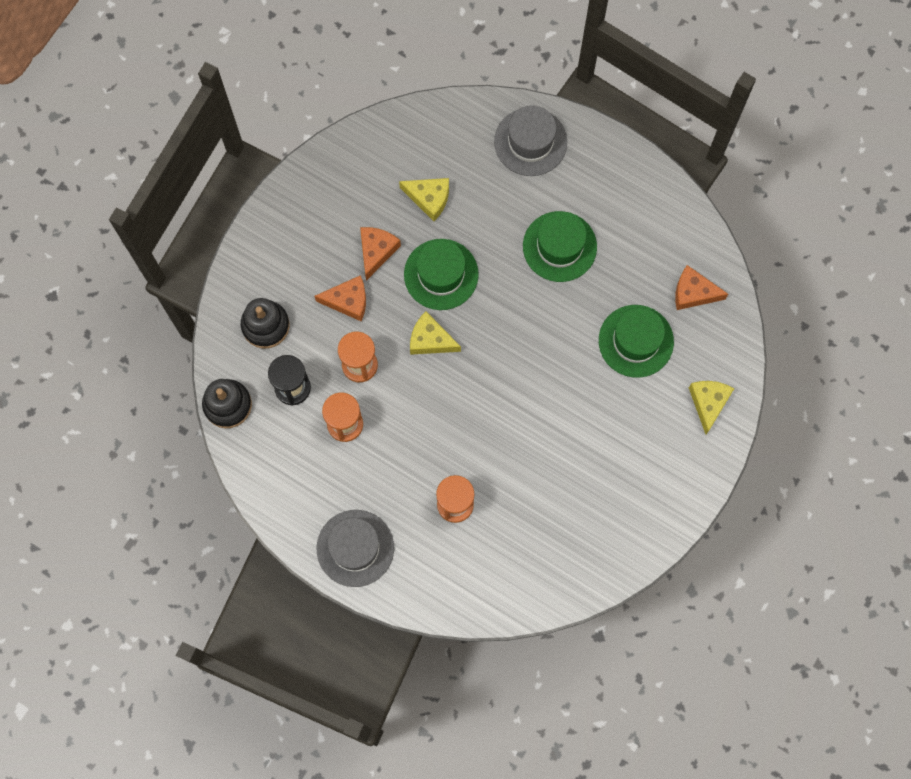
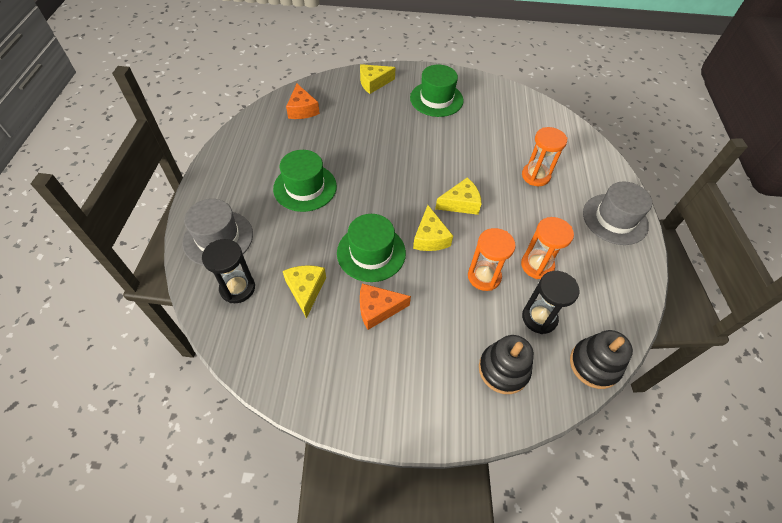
camera: 120 degrees left, 20 degrees down
(348, 301) = (436, 311): orange cheese -> none
(458, 396) = (460, 203): none -> yellow cheese
(461, 141) = (237, 288): none -> black hourglass
(636, 341) = (354, 125): green hat -> green hat (436, 99)

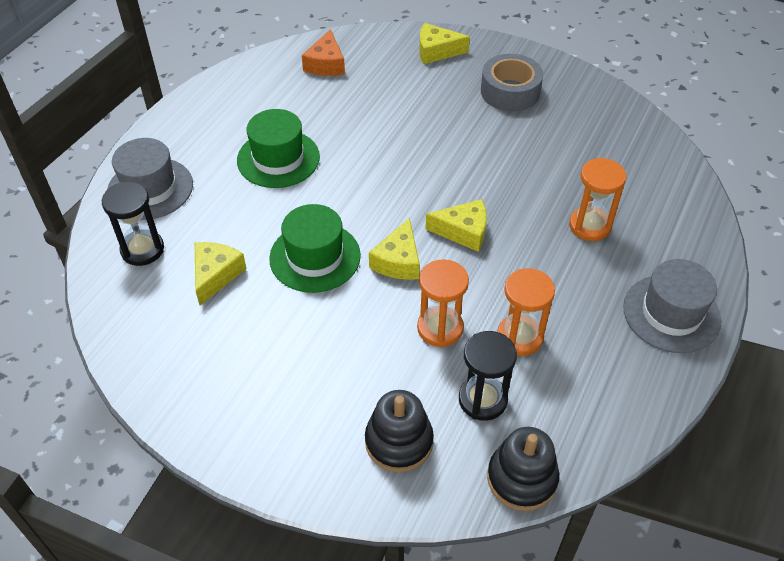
camera: 25 degrees right, 5 degrees down
(378, 309) = (286, 323): orange cheese -> none
(436, 99) = (510, 91): green hat -> grey tape

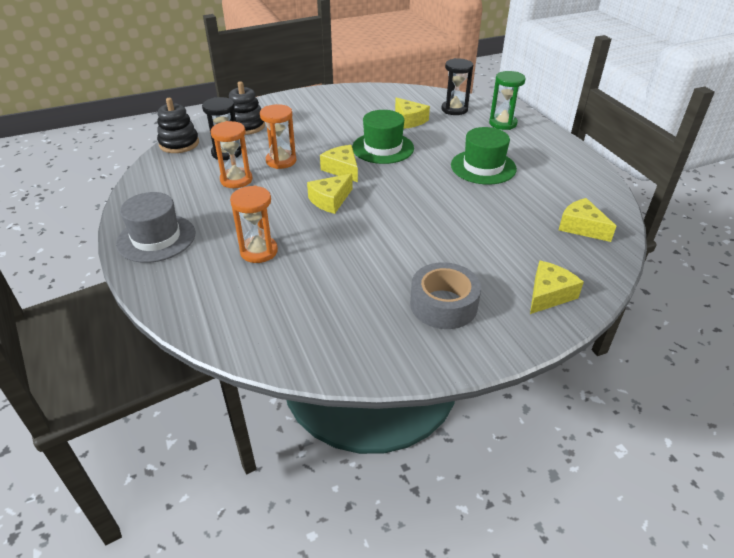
camera: 130 degrees right, 10 degrees down
(150, 188) = (503, 123): grey hat -> green hourglass
(326, 64) = (581, 227): orange cheese -> yellow cheese

